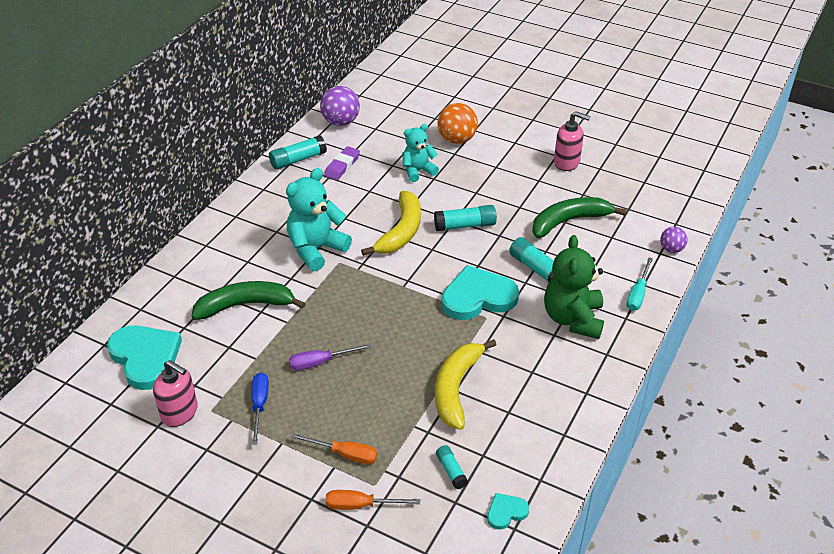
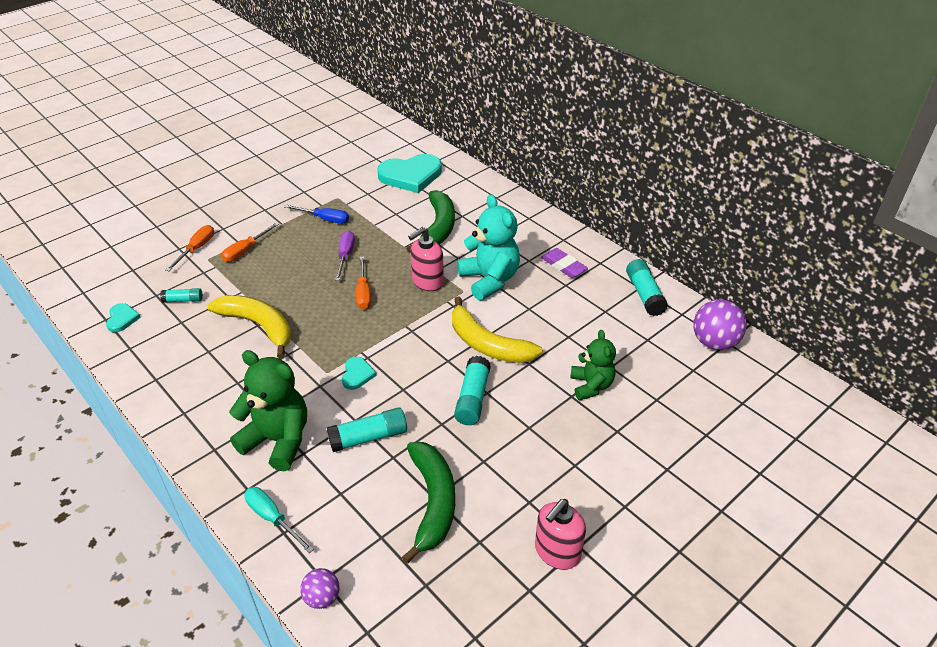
camera: 110 degrees right, 0 degrees up
(180, 413) = (345, 184): pink soap dispenser -> pink soap dispenser (427, 282)
(342, 166) = (622, 325): purple eraser -> purple eraser (563, 266)
(372, 328) = (363, 293): none -> orange screwdriver
(418, 171) = (591, 386): turquoise teddy bear -> green teddy bear
(457, 140) = (648, 442): orange ball -> none
(478, 297) = (357, 374): turquoise heart -> turquoise heart, size x0.47

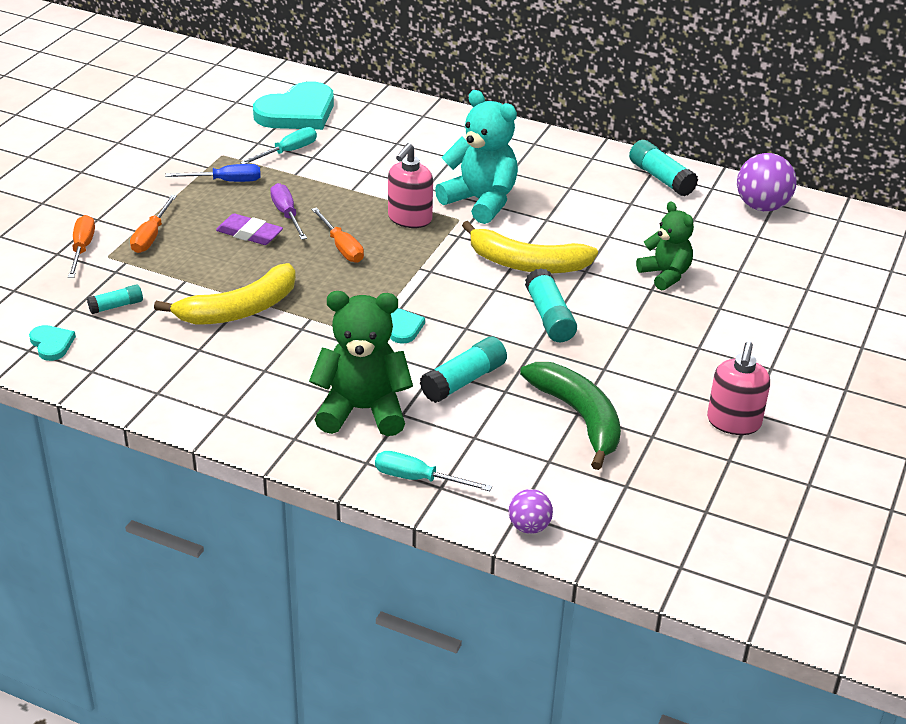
camera: 25 degrees left, 5 degrees down
(258, 326) = (240, 309): yellow banana -> yellow banana turned 135 degrees clockwise
(382, 205) = (288, 152): none -> turquoise screwdriver
(438, 228) = (377, 161): green banana -> none
(563, 266) = (554, 170): purple eraser -> purple eraser (249, 234)

